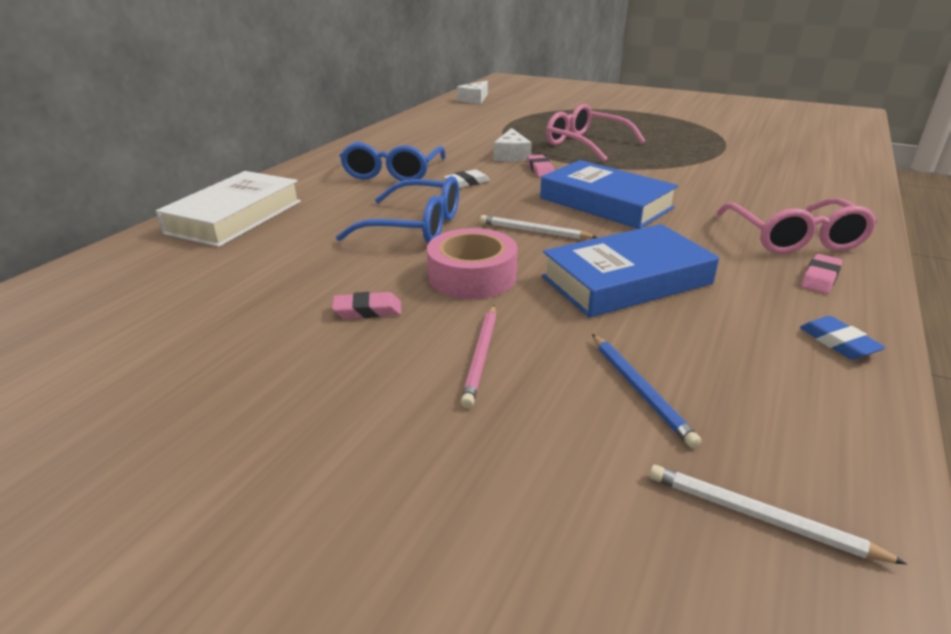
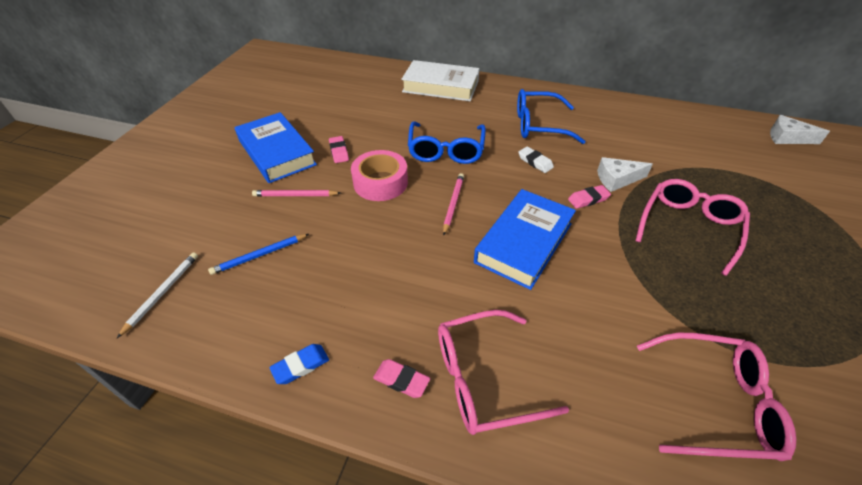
camera: 80 degrees right, 15 degrees up
(534, 231) = (453, 204): white pencil -> pink pencil
(626, 280) = (383, 253): blue book -> blue book (277, 152)
(770, 167) = (715, 403): none -> pink glasses

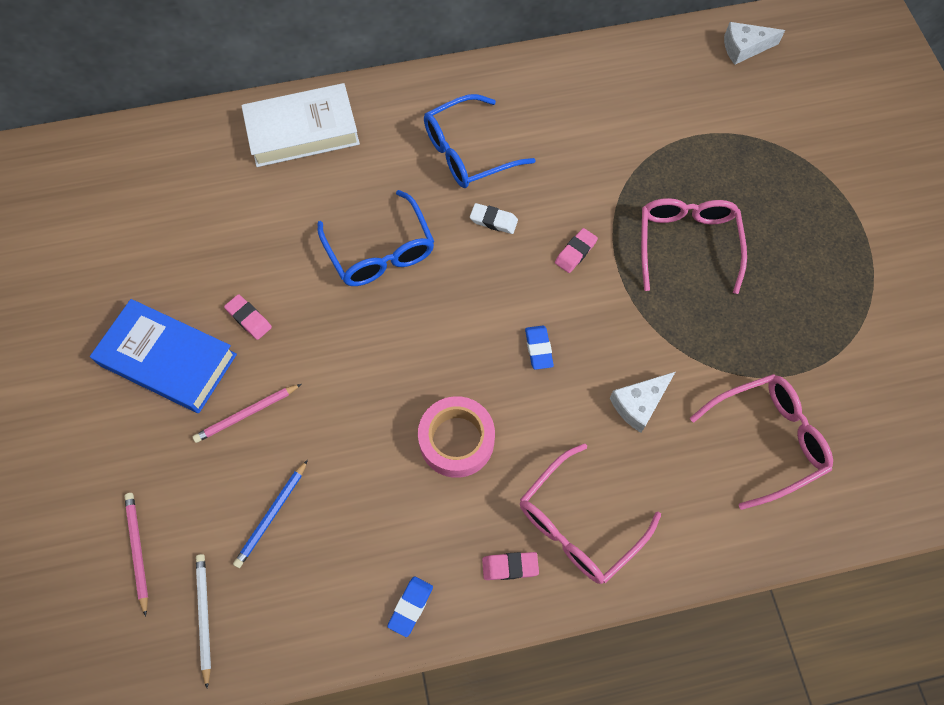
camera: 30 degrees left, 20 degrees up
(380, 182) = (335, 342): pink tape -> pink tape (456, 440)
(453, 204) = (437, 333): pink pencil -> pink pencil (137, 551)
(524, 242) = (538, 349): blue book -> blue eraser
(617, 179) = (593, 206): white cheese -> white cheese (639, 404)

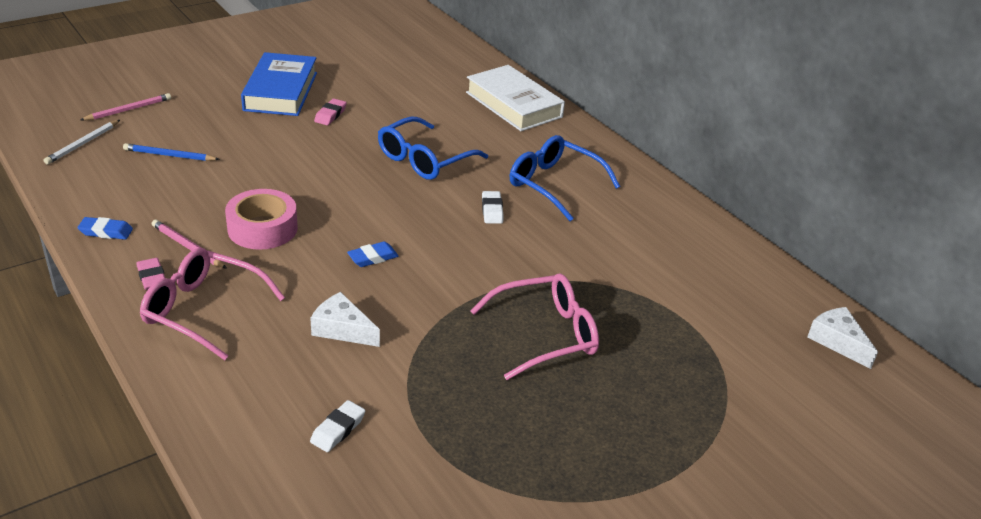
camera: 65 degrees right, 30 degrees down
(204, 617) = (83, 144): white pencil -> white pencil turned 150 degrees clockwise
(247, 414) = (249, 129): pink pencil -> pink pencil (187, 247)
(575, 252) = (488, 263): pink eraser -> none
(766, 440) = (338, 429): pink glasses -> white eraser

